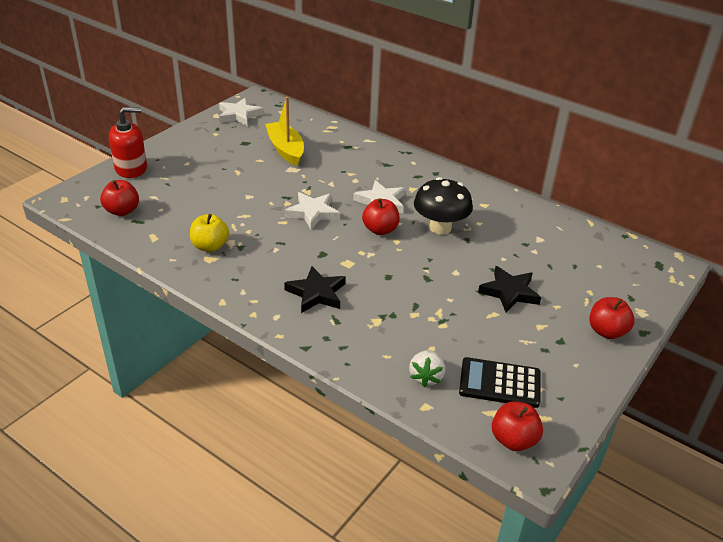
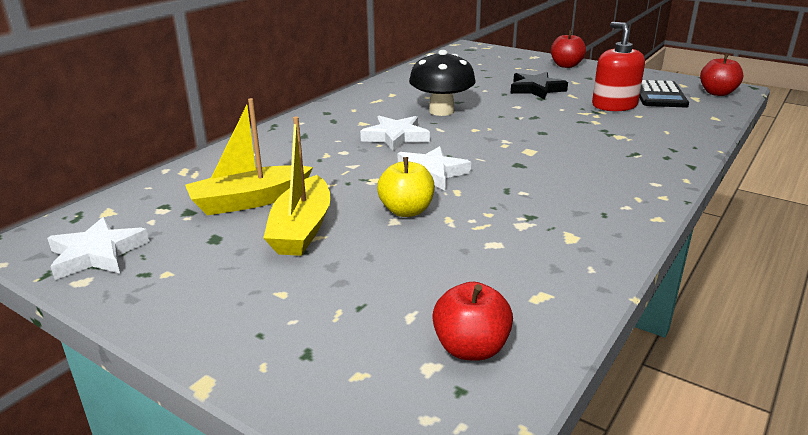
camera: 90 degrees left, 10 degrees down
(131, 168) = (298, 366): red soap dispenser -> red soap dispenser (614, 105)
(210, 246) = (541, 239): yellow apple -> yellow apple (406, 211)
(247, 167) = (302, 229): none -> yellow boat
(316, 293) = (597, 164): black star -> none
(380, 230) = (456, 136): red apple -> none
(426, 377) = (679, 117): white strawberry -> none

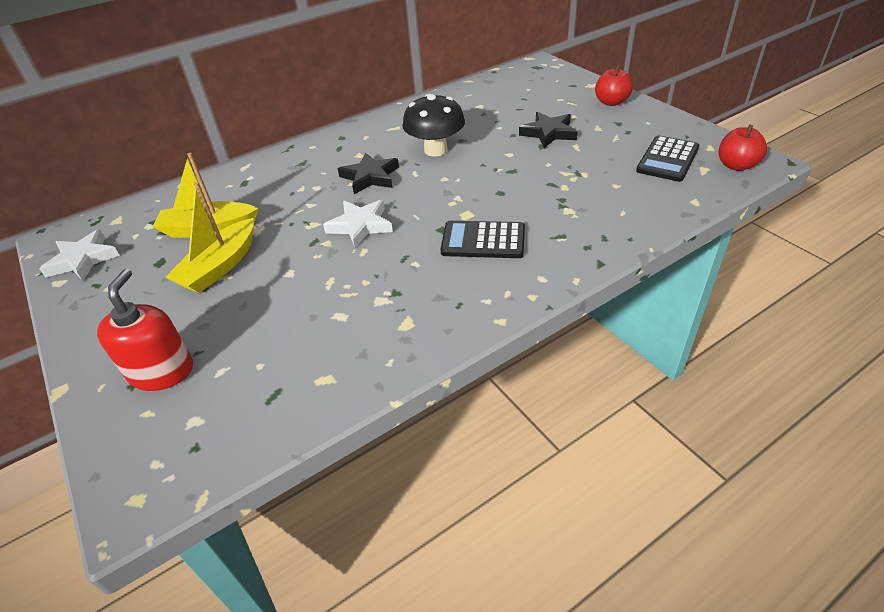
camera: 25 degrees right, 15 degrees up
(396, 137) = (370, 177): white star -> black star
(406, 211) = (306, 264): yellow apple -> none
(471, 348) = (233, 413): red apple -> none
(569, 166) = (483, 240): none -> black calculator
(614, 105) = (604, 167): red soap dispenser -> red soap dispenser (162, 371)

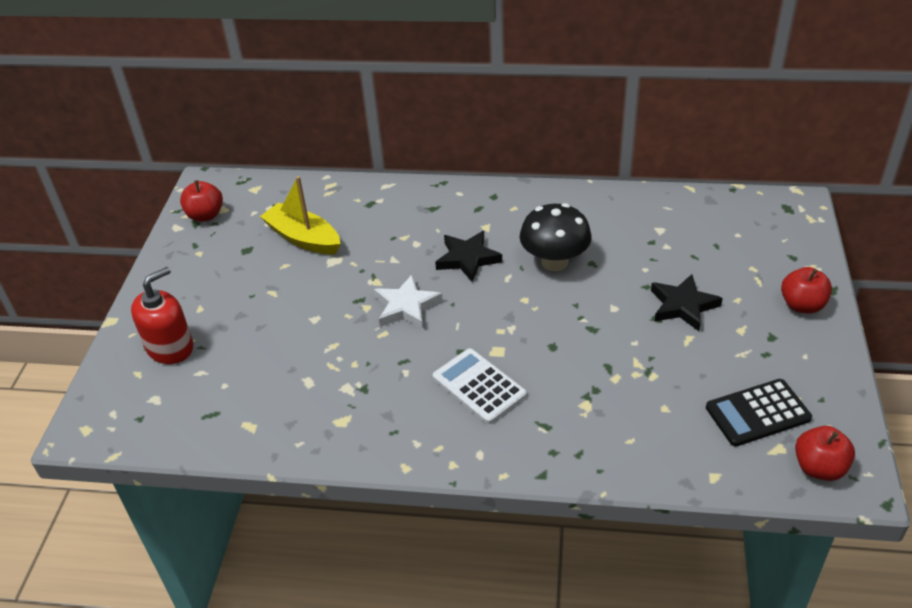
camera: 40 degrees right, 0 degrees up
(83, 260) = (205, 215): white star -> red apple
(220, 266) = (278, 281): yellow boat -> none
(483, 240) = (479, 386): black calculator -> white calculator

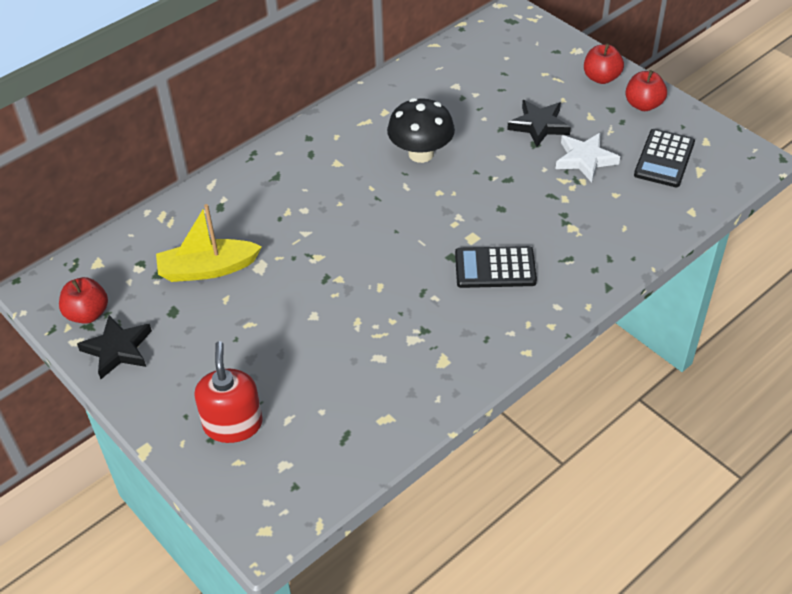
camera: 50 degrees left, 5 degrees up
(406, 306) = (367, 256): white star -> white star (585, 159)
(467, 259) = (359, 193): black star -> black star (118, 349)
(479, 386) = (495, 268): white calculator -> black calculator
(819, 468) = (731, 165): red apple -> red apple (643, 105)

